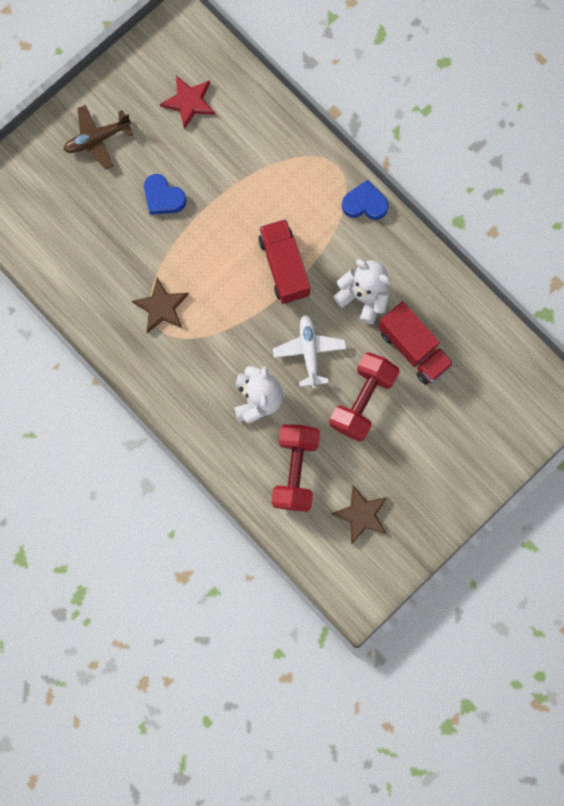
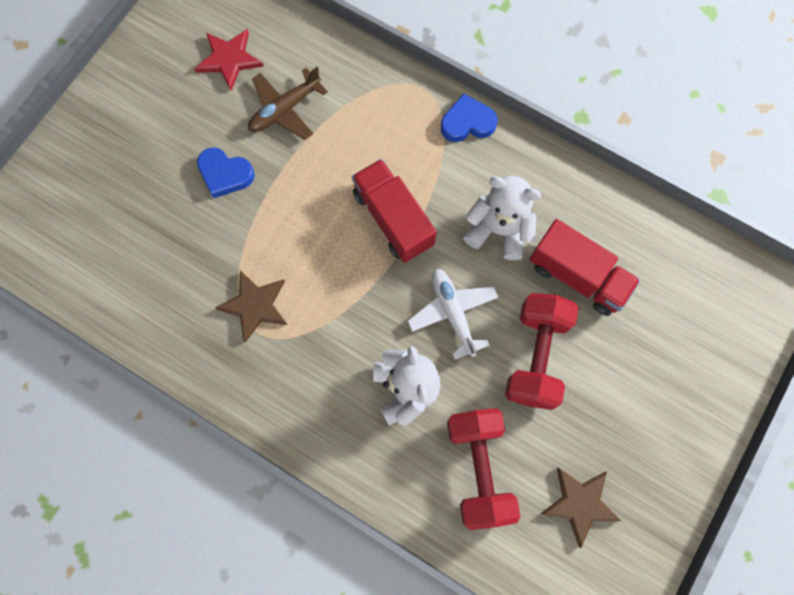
camera: 15 degrees left, 5 degrees down
(97, 139) = (129, 127): brown plane -> brown plane (284, 109)

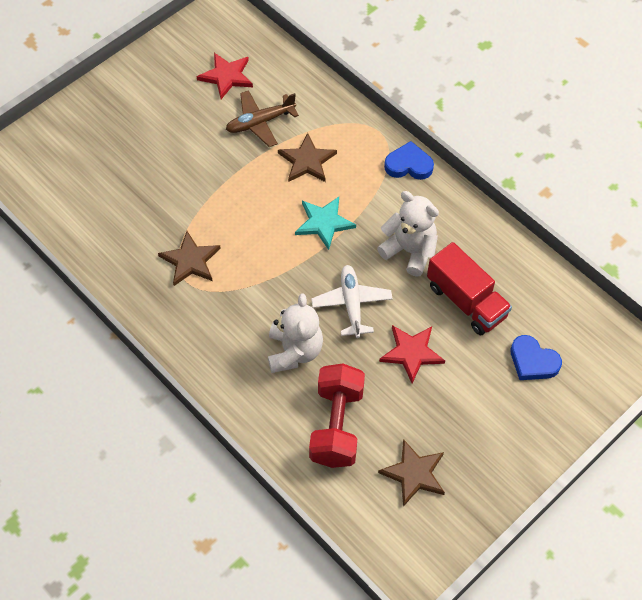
camera: 15 degrees right, 15 degrees down
(225, 174) = (196, 159): blue heart -> blue heart (533, 361)
(352, 145) = (307, 161): none -> brown star
(393, 219) = (324, 223): red truck -> turquoise star
(536, 356) = (411, 353): red dumbbell -> red star

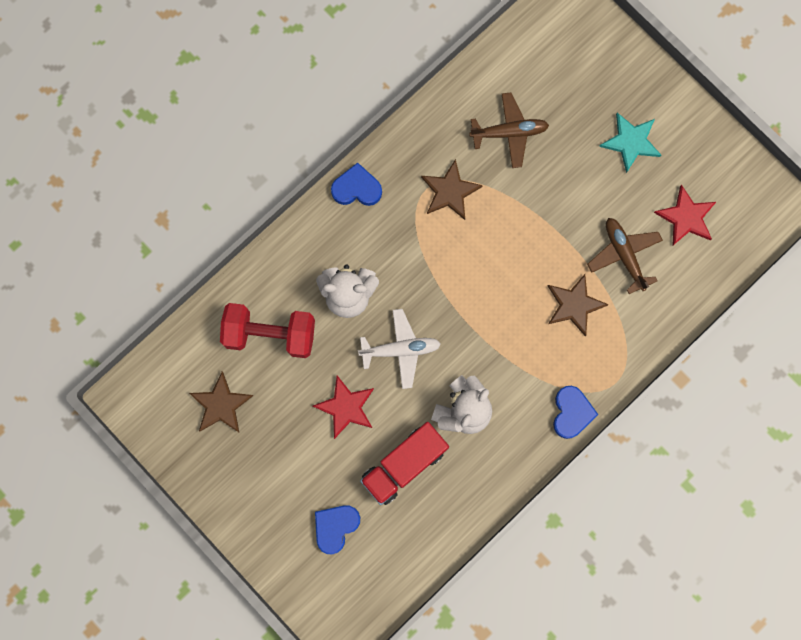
camera: 90 degrees right, 20 degrees up
(133, 210) = (509, 132): none -> brown plane
(181, 344) = (357, 188): none -> blue heart
(324, 223) = (496, 322): turquoise star -> turquoise star (631, 142)

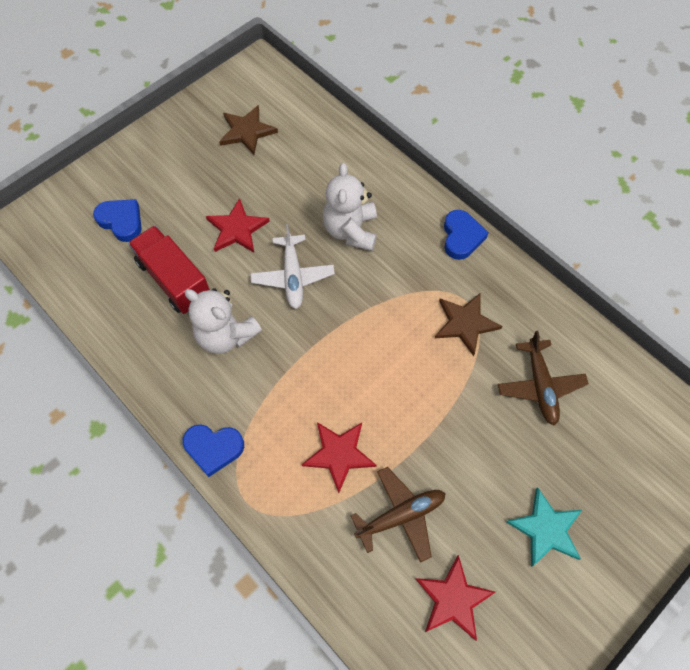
camera: 90 degrees right, 15 degrees down
(270, 334) = (312, 167): red dumbbell -> none
(574, 305) = (339, 454): brown star -> red star

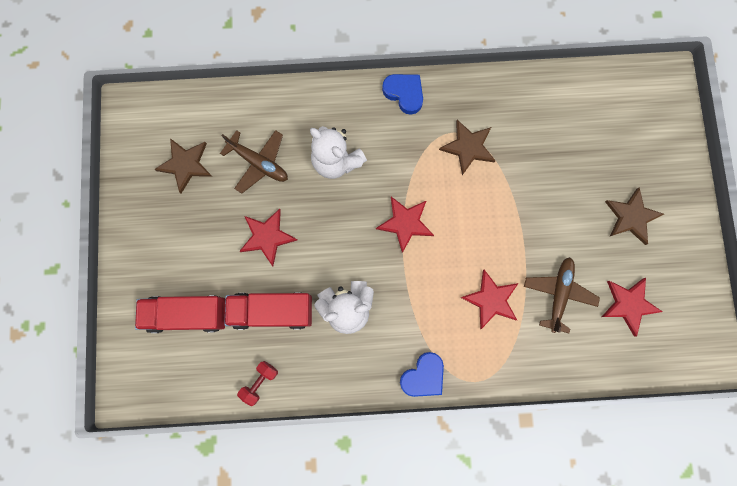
camera: 50 degrees left, 15 degrees up
(103, 316) = (260, 382): none -> red dumbbell
(121, 221) = (188, 314): blue heart -> red truck
(293, 277) = (339, 228): white plane -> none
(345, 325) = (405, 223): none -> red star
(540, 386) = (546, 140): brown plane -> brown plane (259, 163)
(546, 529) = (631, 217): turquoise star -> brown star

